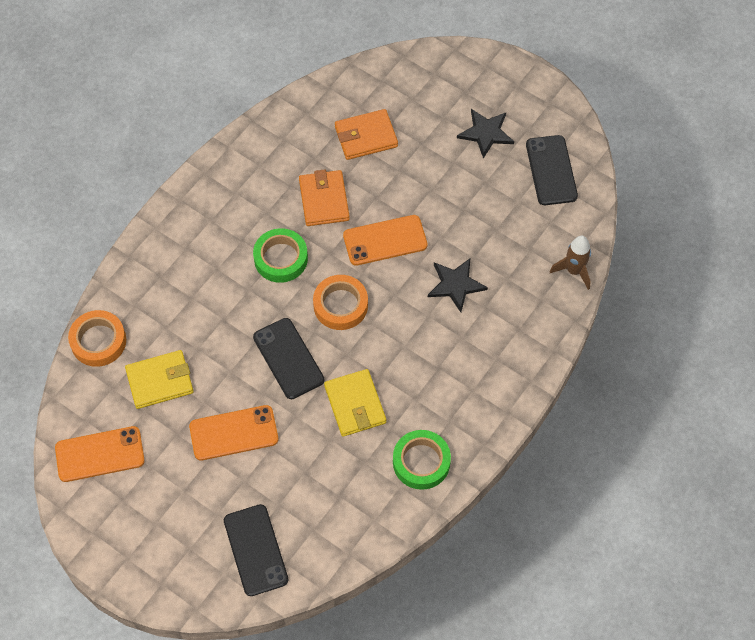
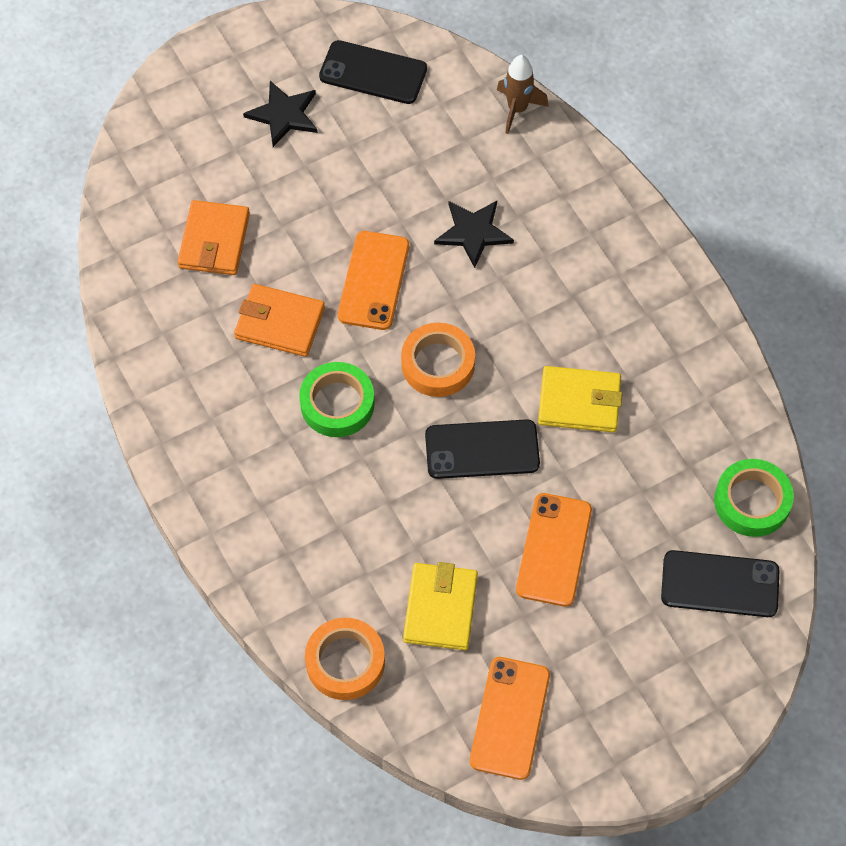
camera: 65 degrees left, 0 degrees up
(421, 462) = (686, 363): green tape -> green tape (752, 501)

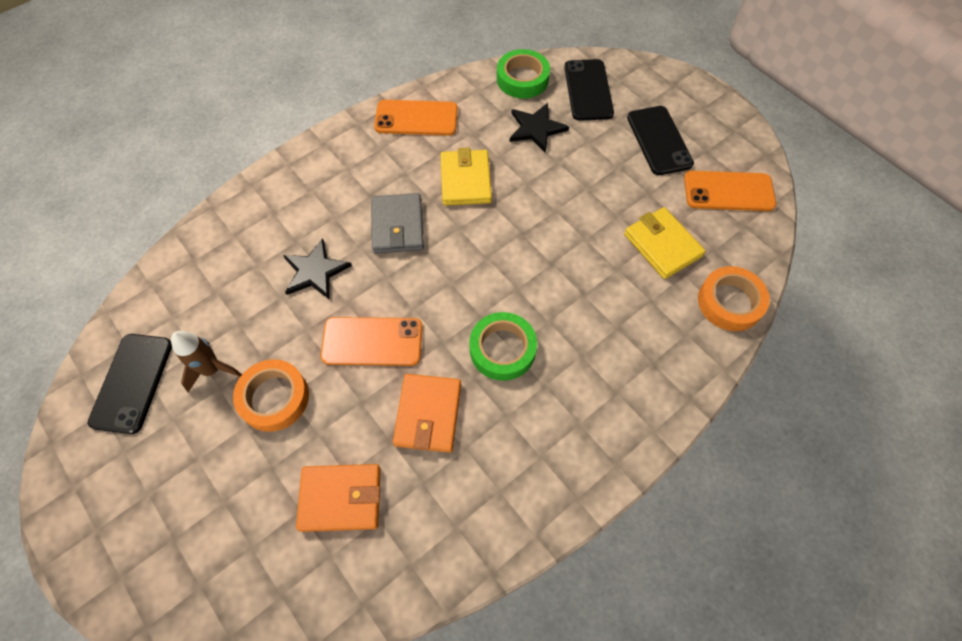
camera: 100 degrees left, 0 degrees up
(284, 115) = (181, 460): black star -> black star (536, 128)
(438, 364) = (449, 279): orange tape -> orange tape (274, 398)
(440, 608) = (662, 245): yellow wallet -> yellow wallet turned 60 degrees clockwise
(482, 449) = (521, 237): black phone -> black phone (659, 140)
(517, 109) = (182, 256): brown rocket -> brown rocket (212, 370)
(521, 319) = (397, 226): none -> grey wallet
(554, 550) = (591, 181): orange phone -> orange phone (416, 118)

